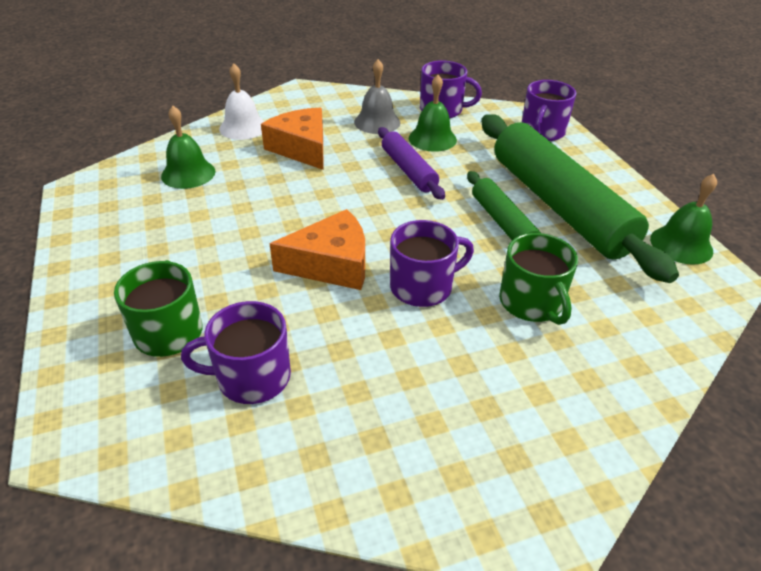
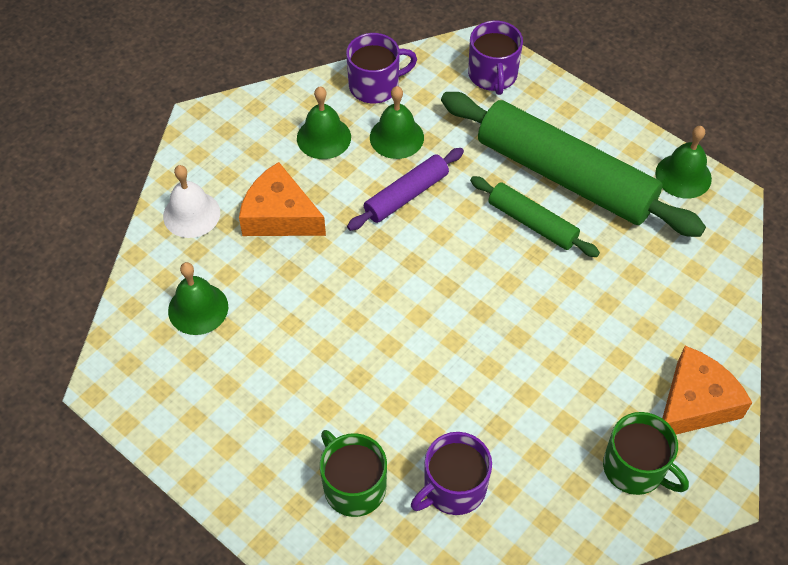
camera: 30 degrees left, 15 degrees up
(331, 264) = (425, 347): orange cheese -> orange cheese (695, 403)
(377, 122) = (324, 137): grey bell -> green bell
(408, 170) = (406, 195): purple rolling pin -> purple rolling pin turned 75 degrees counterclockwise
(422, 286) = (515, 331): purple mug -> none
(531, 303) = (606, 302): green mug -> green mug (635, 468)

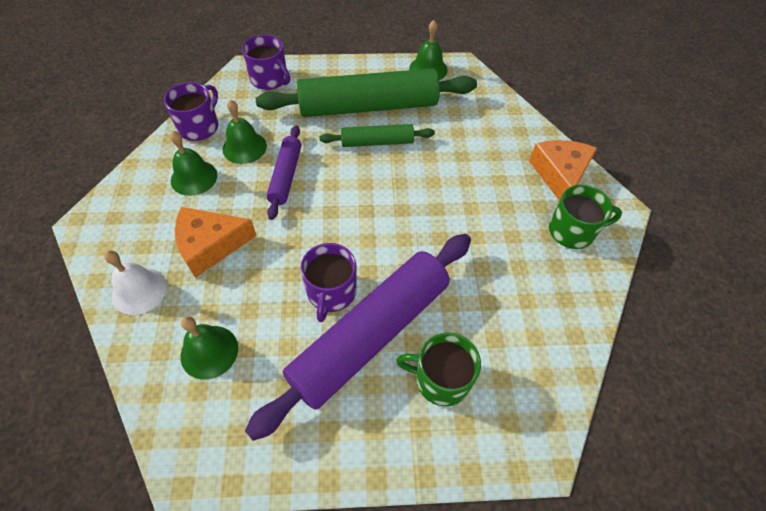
camera: 45 degrees left, 0 degrees up
(334, 401) = (371, 335): none -> purple rolling pin
(453, 488) = (498, 325): purple mug -> purple mug (331, 292)

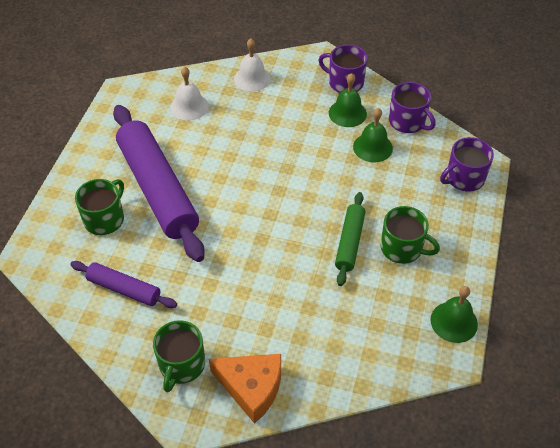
camera: 110 degrees right, 5 degrees down
(209, 351) = (189, 106): green bell -> white bell
(210, 245) = (275, 116): orange cheese -> none
(285, 176) = (329, 168): purple rolling pin -> purple rolling pin (124, 289)
(331, 292) = (203, 175): purple mug -> purple mug (345, 82)
(368, 107) = (402, 248): green rolling pin -> green mug

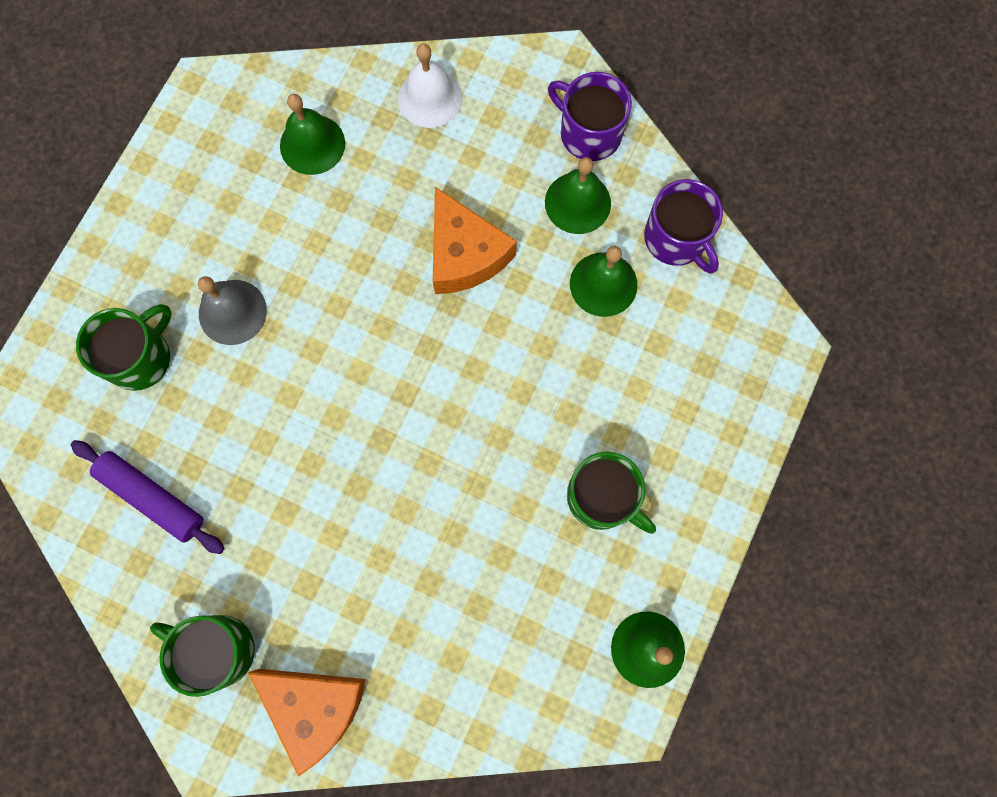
camera: 10 degrees right, 25 degrees up
(157, 189) = (232, 312): purple rolling pin -> grey bell
(181, 365) = (218, 649): green mug -> green mug turned 90 degrees clockwise
(189, 106) = (312, 144): white bell -> green bell
(289, 144) = (465, 254): none -> orange cheese
(349, 242) = (520, 471): green rolling pin -> none
(464, 178) = (740, 375): purple mug -> none

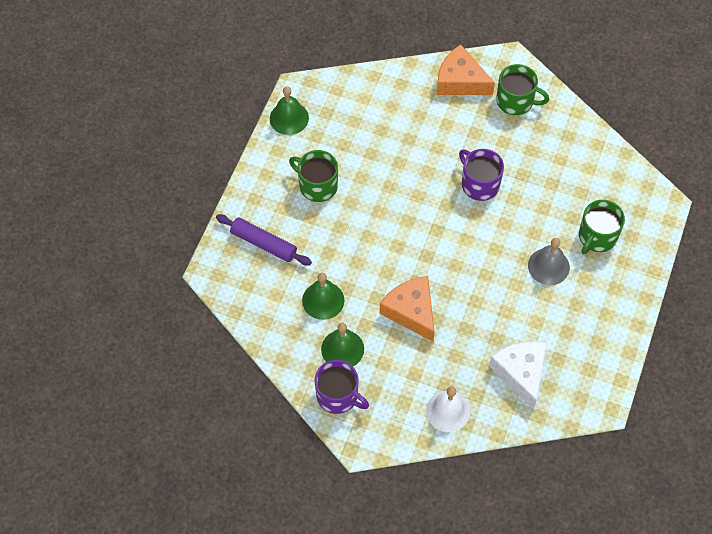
camera: 175 degrees right, 15 degrees down
(152, 497) = (569, 166): purple rolling pin -> purple rolling pin (263, 244)
(312, 144) = (521, 373): green bell -> white cheese
(676, 239) = (278, 331): purple mug -> purple mug (479, 184)

